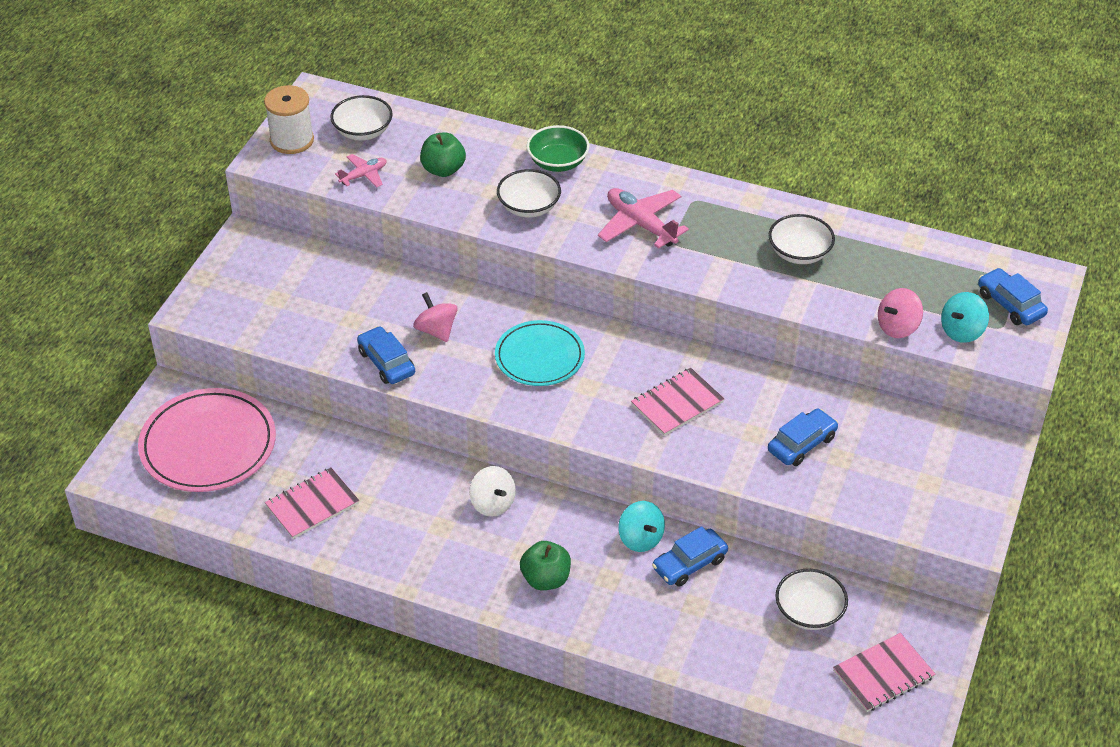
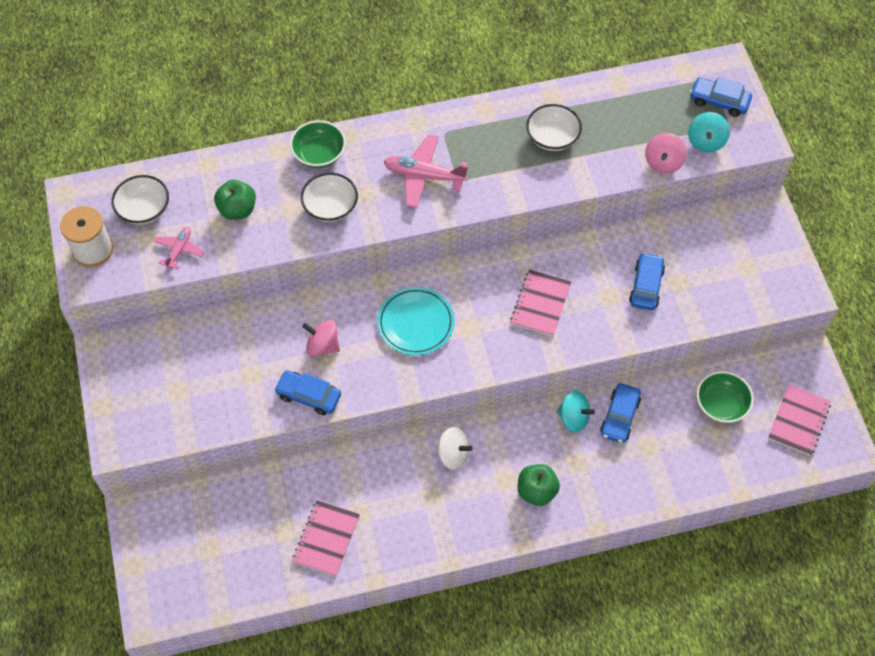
camera: 35 degrees left, 15 degrees up
(208, 445) = (205, 539): pink plate -> none
(809, 612) = (721, 404): white bowl -> green bowl

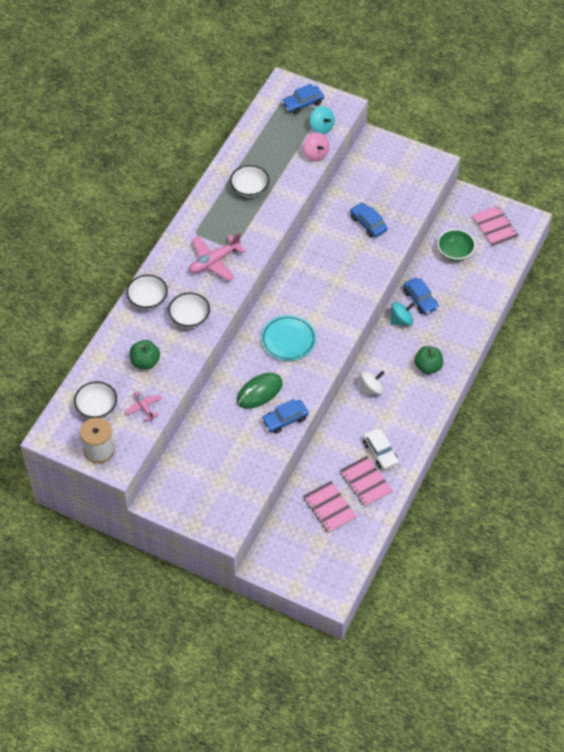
camera: 50 degrees left, 5 degrees down
(319, 154) = (148, 299): green bowl -> white bowl
(323, 346) = (259, 392): pink spinning top -> green mouse
(377, 525) = (380, 452): none -> white car
(540, 304) = (332, 276): pink notebook -> pink notebook (329, 508)

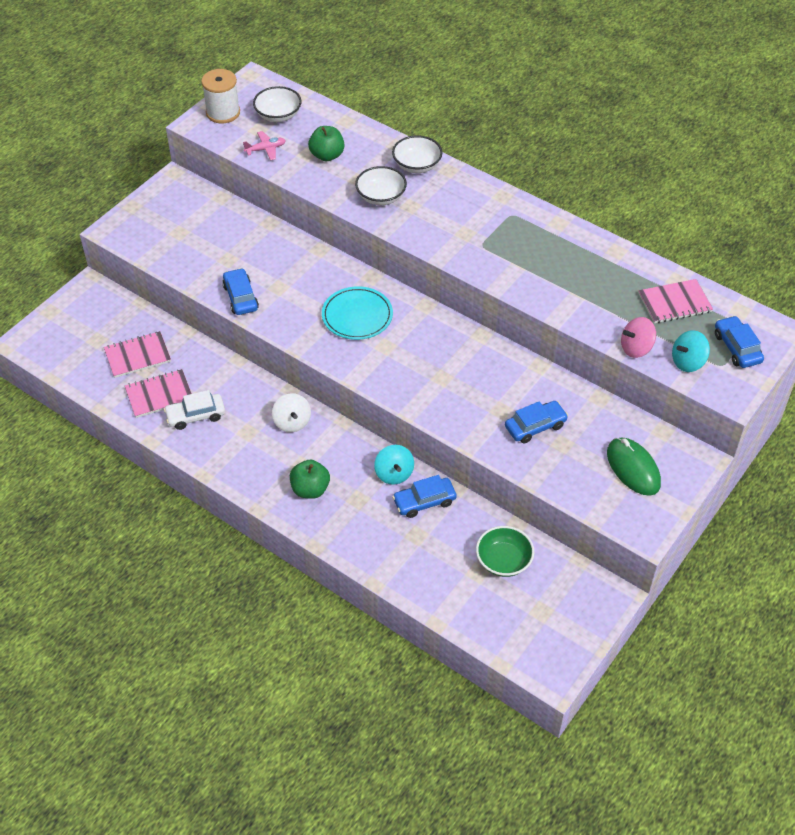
camera: 100 degrees right, 5 degrees down
(214, 261) = (462, 226): pink plane -> none
(249, 188) = (579, 273): white bowl -> none
(259, 392) = (287, 280): green mouse -> green mouse (633, 468)
(495, 227) = (544, 624): pink notebook -> pink notebook (674, 303)

